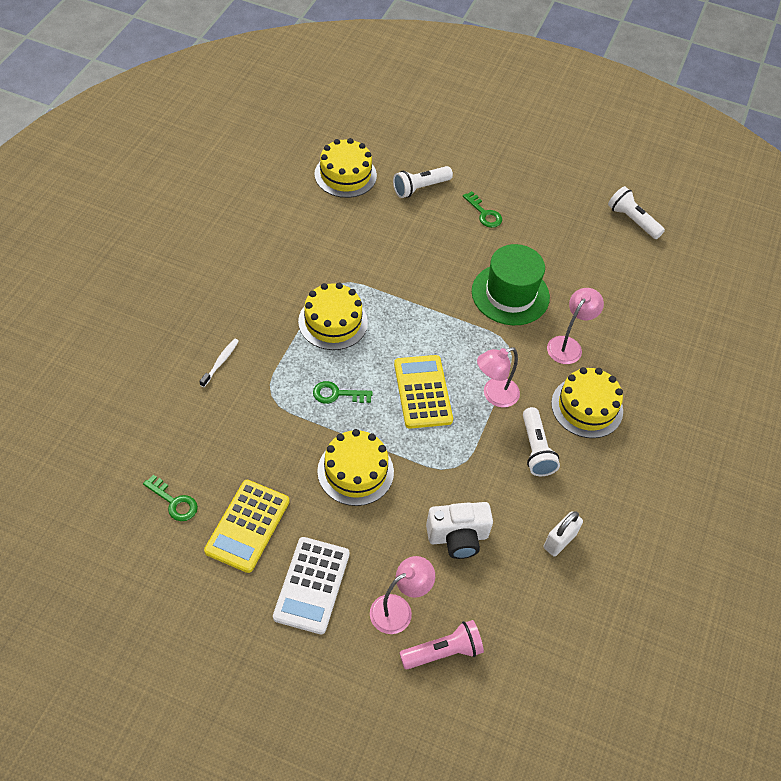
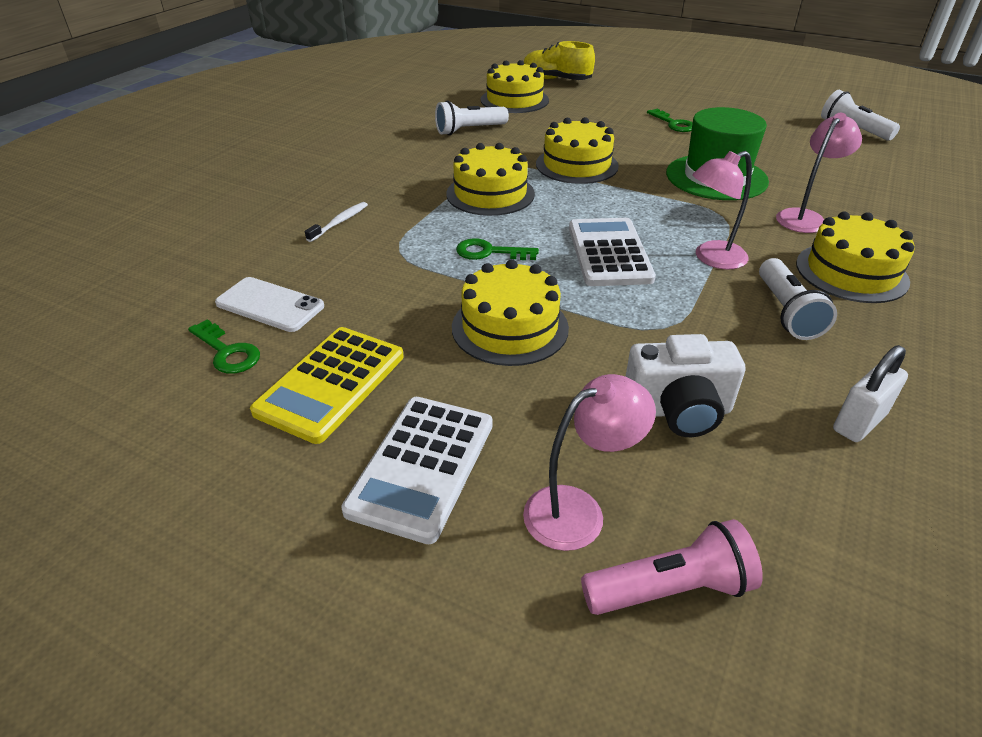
camera: 10 degrees right, 15 degrees down
(190, 456) = (270, 305): none -> white phone
(383, 136) = (556, 80): none -> yellow shoe
(400, 279) = (576, 165): none -> yellow cake
(420, 188) = (597, 108): white flashlight -> white flashlight (469, 130)
(422, 392) = (609, 253): yellow calculator -> white calculator

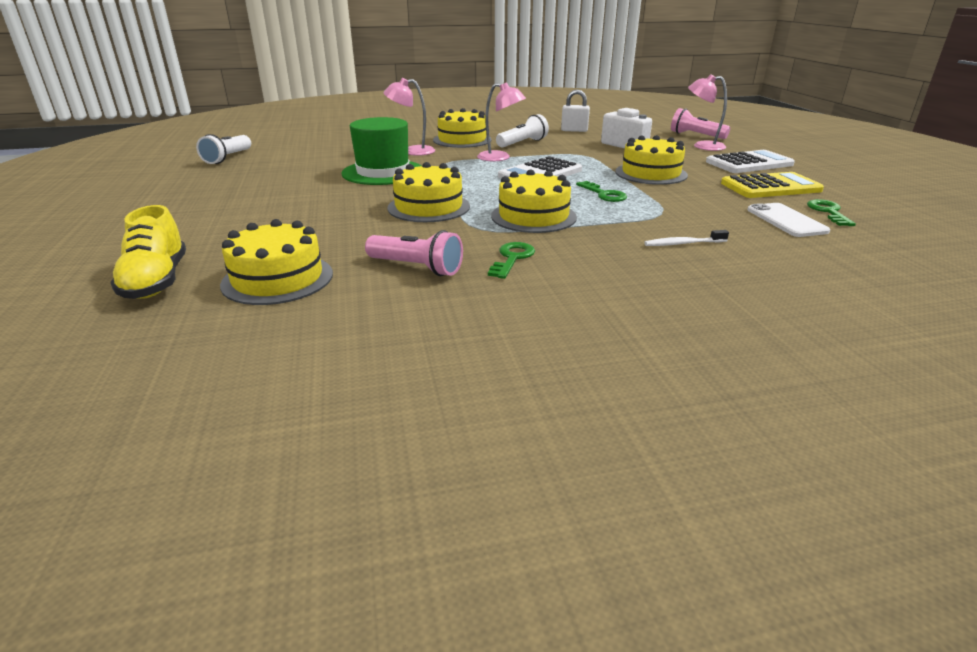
camera: 130 degrees left, 10 degrees down
(469, 130) = (417, 268): white flashlight -> pink flashlight
(673, 123) = (277, 200): green key -> green key (512, 258)

